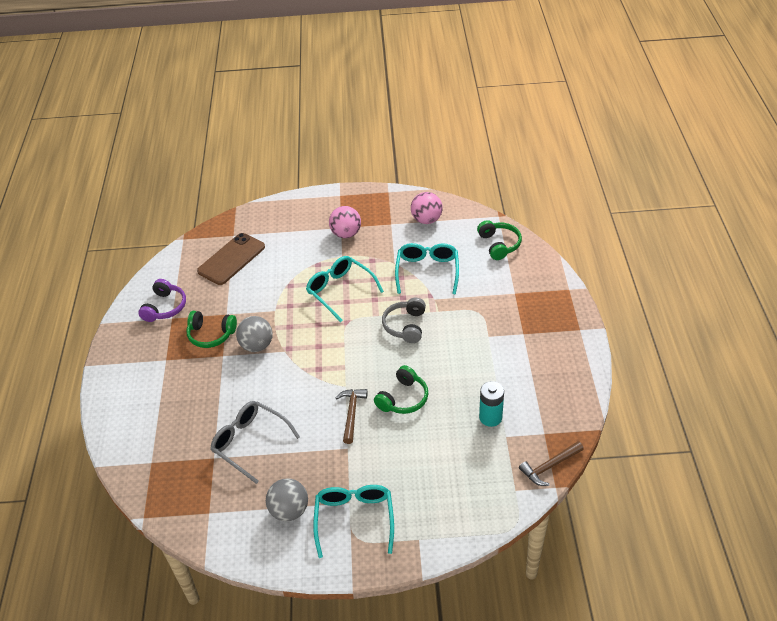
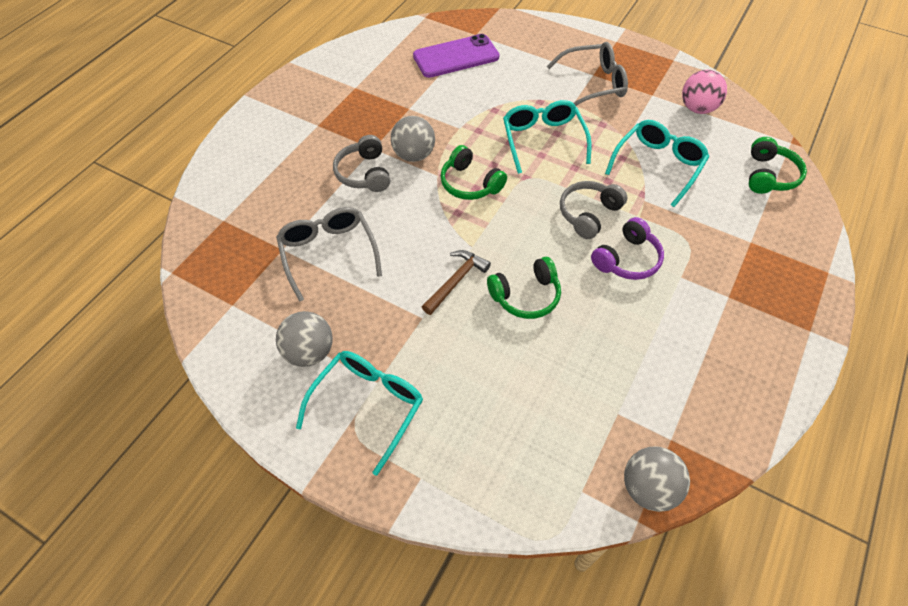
camera: 30 degrees right, 10 degrees up
(165, 307) = (357, 74): purple headphones -> purple headphones (627, 259)
(211, 334) = (378, 122): green headphones -> green headphones (470, 183)
(230, 376) = (364, 173): none -> grey headphones
(231, 259) = (456, 57): brown phone -> purple phone
(346, 234) = (594, 83): pink ball -> grey glasses
(490, 417) = (615, 378): turquoise battery -> none
(549, 466) = (648, 488): brown hammer -> grey ball

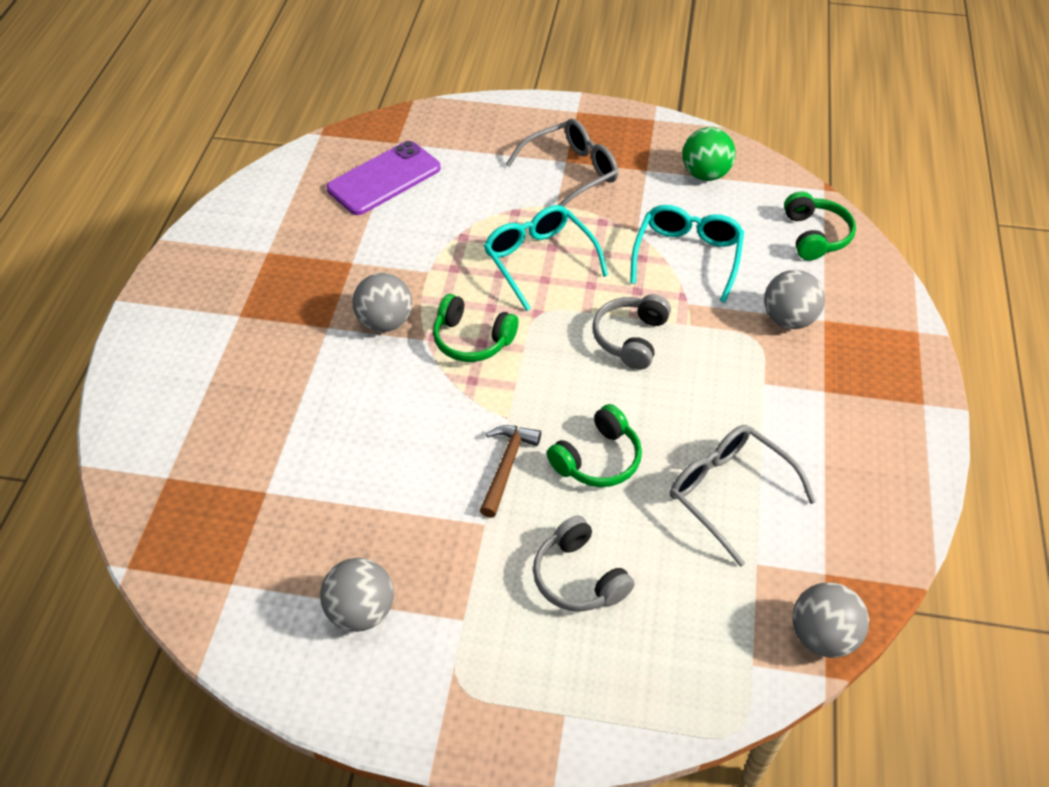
camera: 20 degrees left, 5 degrees down
(328, 253) = (329, 479): grey glasses -> grey glasses (728, 492)
(364, 173) = (330, 363): grey headphones -> grey headphones (578, 577)
(368, 405) = (465, 651): turquoise glasses -> none
(627, 259) = (696, 380): purple headphones -> none
(697, 108) = (705, 174): pink ball -> green ball
(721, 233) = (788, 319): none -> grey ball

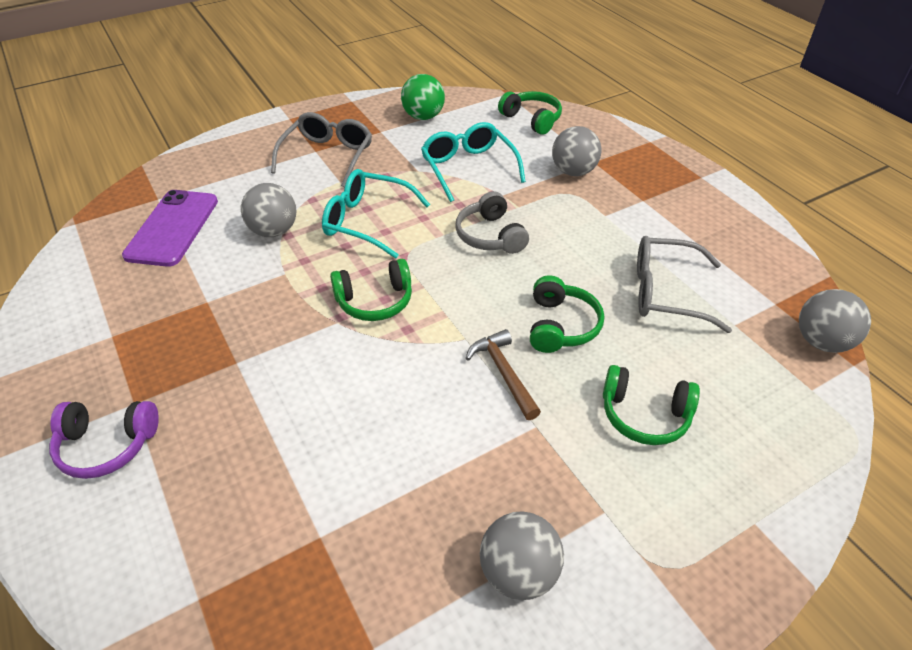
camera: 40 degrees left, 5 degrees down
(200, 336) = (107, 445): none -> purple headphones
(385, 322) = (286, 329): grey ball -> grey ball (274, 231)
(578, 577) = (644, 415): grey headphones -> green headphones

